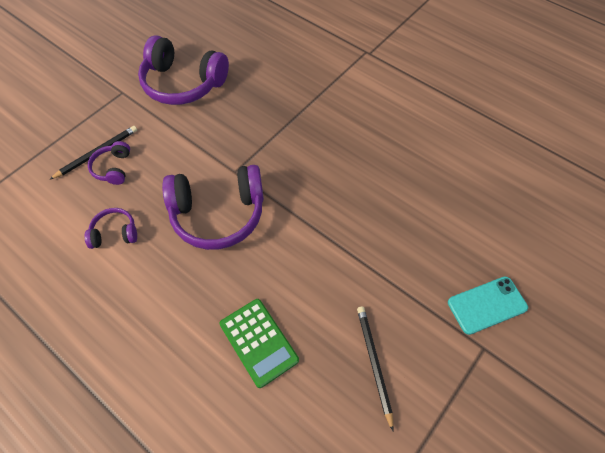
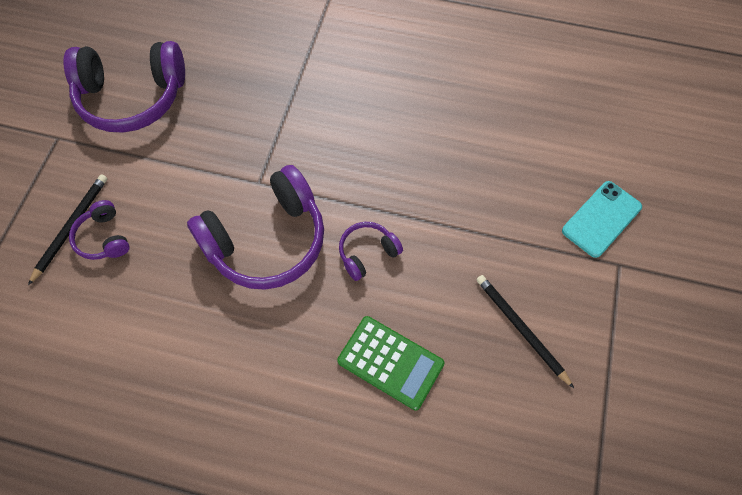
camera: 25 degrees left, 5 degrees up
(115, 233) = (153, 315): purple headphones -> purple headphones (367, 253)

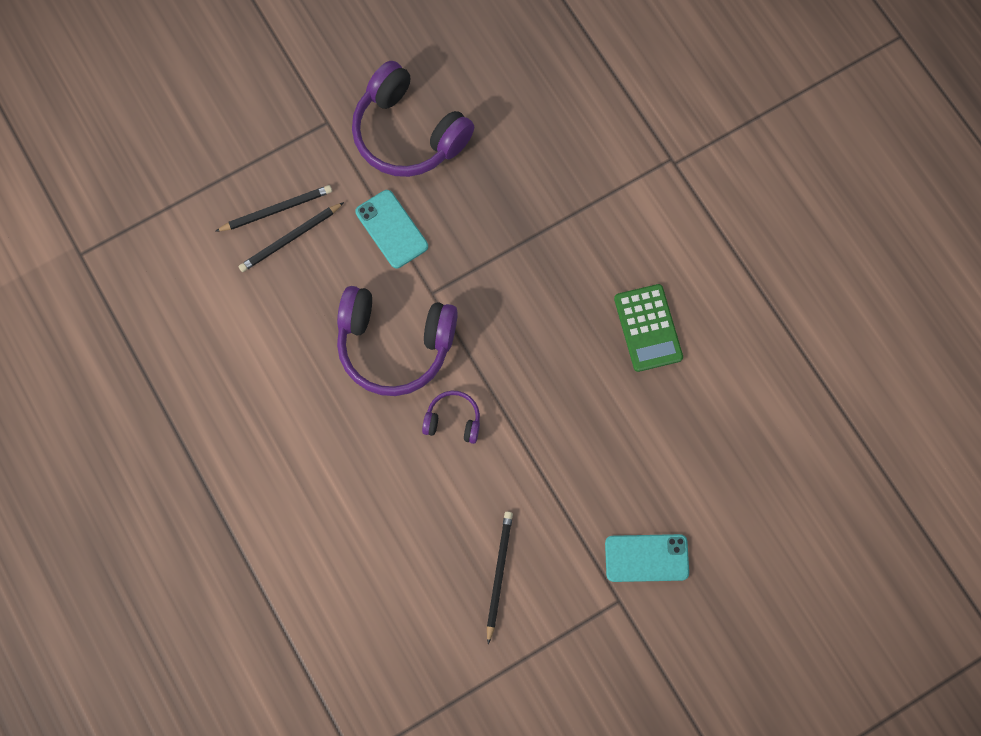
camera: 45 degrees right, 10 degrees up
(103, 238) = (291, 238): purple headphones -> black pencil
(182, 166) = (391, 229): none -> turquoise phone
(390, 362) = (390, 510): green calculator -> green calculator (648, 328)

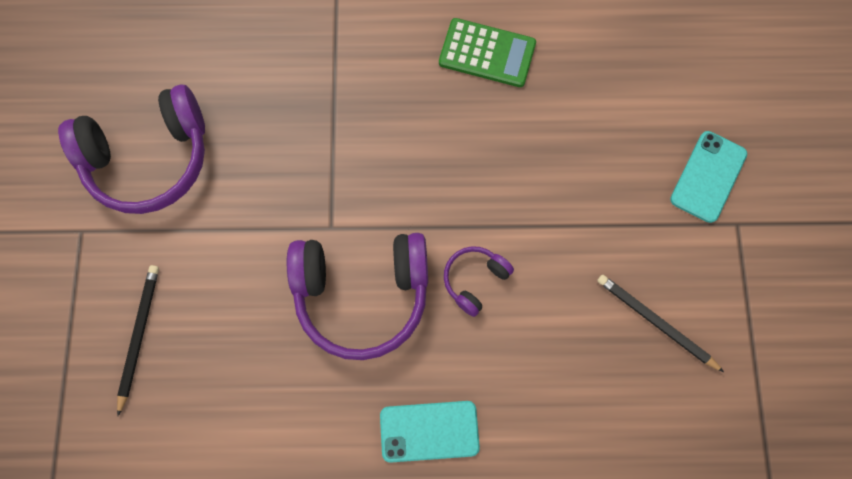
camera: 60 degrees left, 0 degrees up
(291, 238) = (180, 338): black pencil -> none
(391, 229) = (239, 230): turquoise phone -> turquoise phone (429, 431)
(395, 345) = (362, 294): purple headphones -> purple headphones turned 45 degrees clockwise

